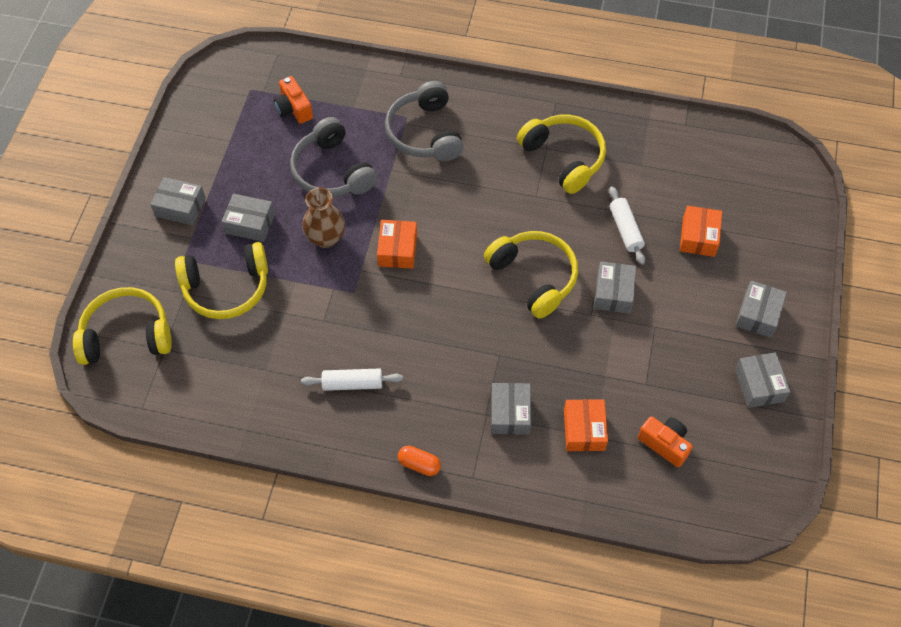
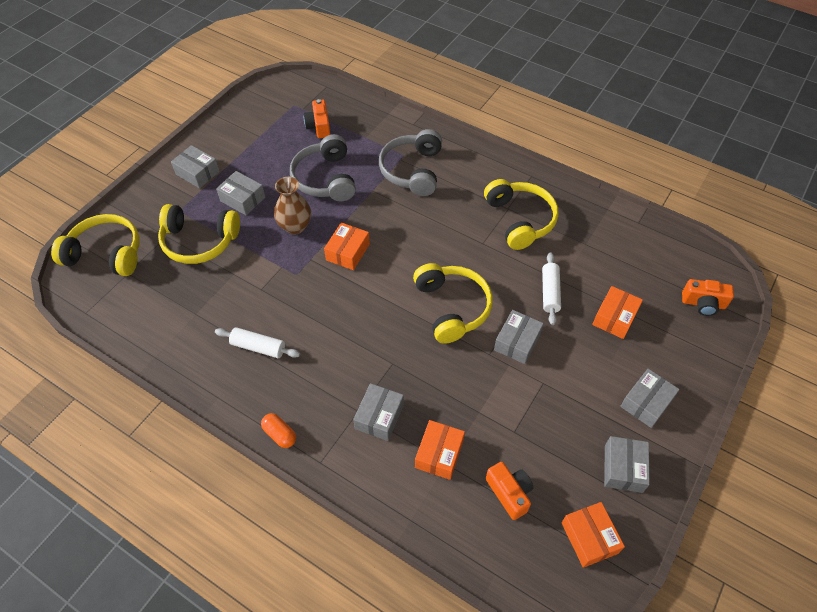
camera: 20 degrees right, 5 degrees down
(751, 459) = (589, 538): none -> orange box
(777, 195) = (703, 303): none -> orange camera

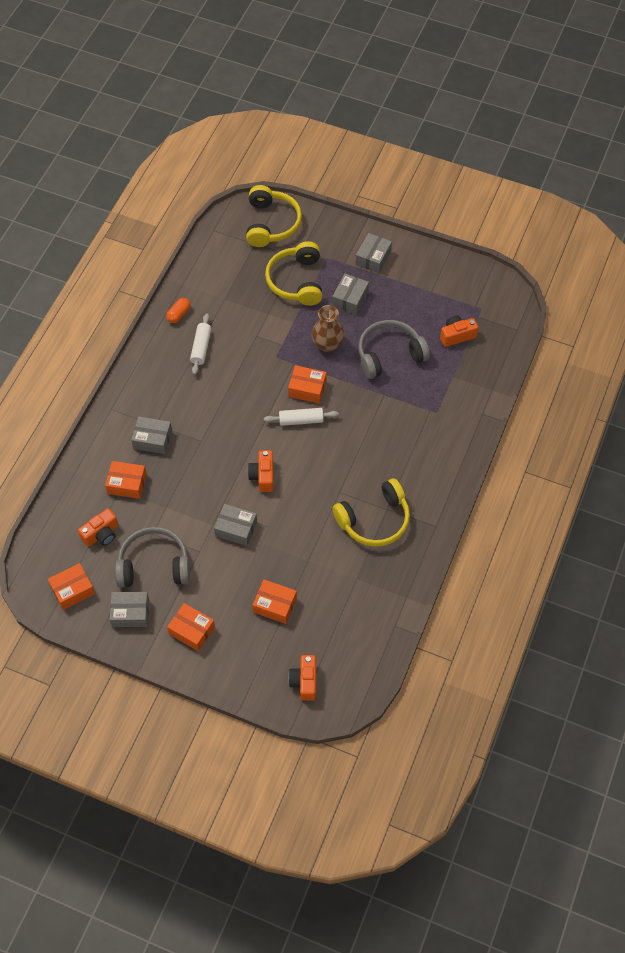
camera: 80 degrees right, 5 degrees up
(280, 434) = (129, 379): orange capsule -> orange capsule (178, 314)
(412, 170) = (417, 423): grey headphones -> grey headphones (154, 565)
(452, 307) = (263, 476): yellow headphones -> orange camera
(550, 292) = (293, 551): white rolling pin -> white rolling pin (301, 420)
(646, 403) = (192, 630): grey box -> orange box

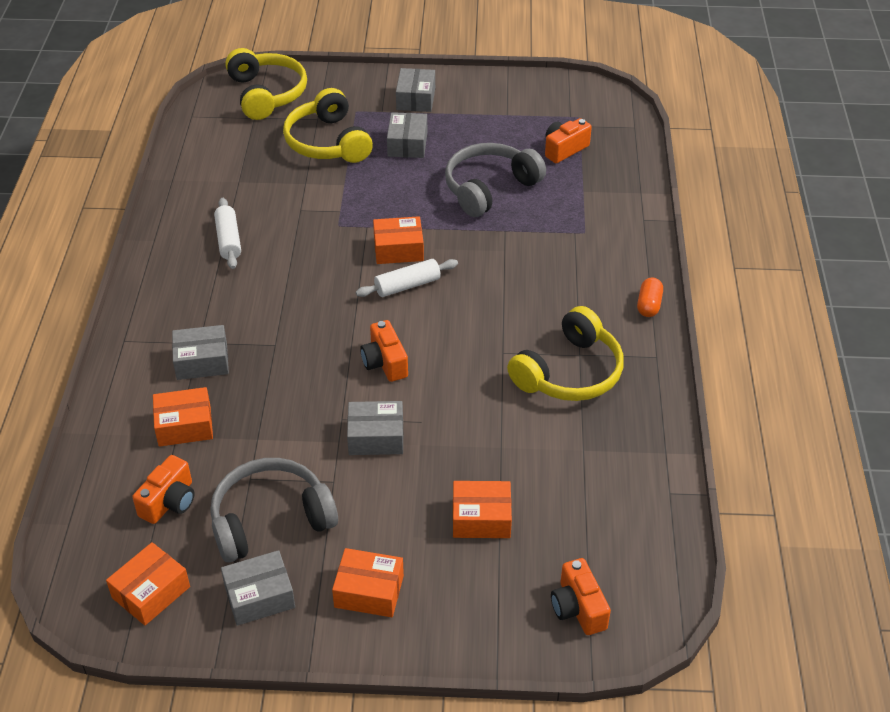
camera: 20 degrees left, 15 degrees down
(178, 314) = (181, 212): orange capsule -> orange capsule (649, 305)
(327, 344) = (402, 196): brown vase -> none

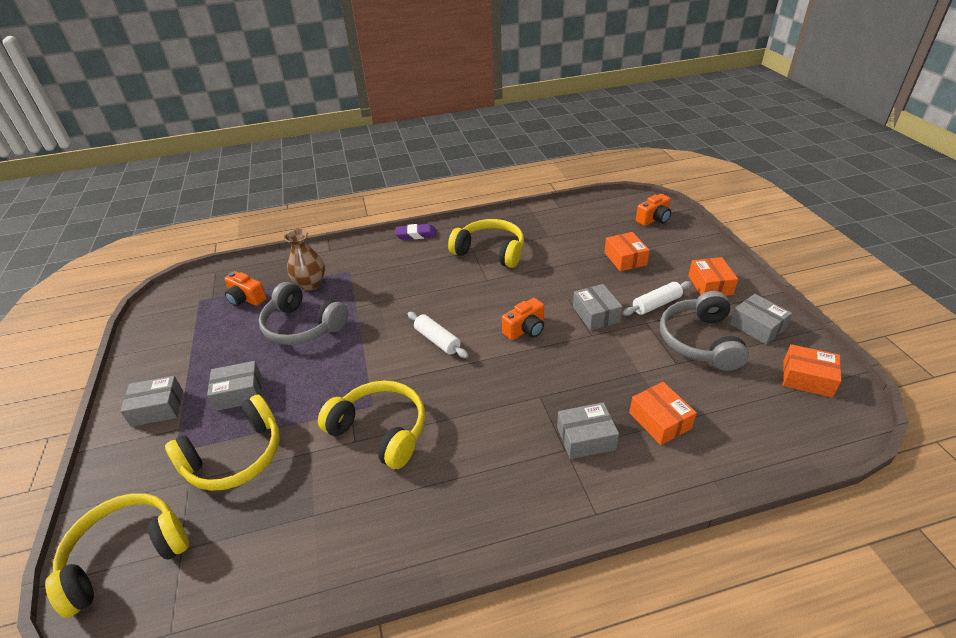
camera: 105 degrees left, 5 degrees down
(169, 502) = (733, 399): orange camera -> none
(202, 361) = (586, 438): grey box -> grey box turned 75 degrees counterclockwise
(228, 240) = (416, 484): white rolling pin -> white rolling pin (656, 304)
(270, 519) = (700, 341): grey headphones -> grey headphones turned 45 degrees clockwise
(302, 227) = (380, 430): none -> yellow headphones
(398, 249) = (395, 357): orange box -> none
(569, 199) = (311, 284): none -> brown vase
(649, 305) = (416, 235): orange capsule -> purple eraser

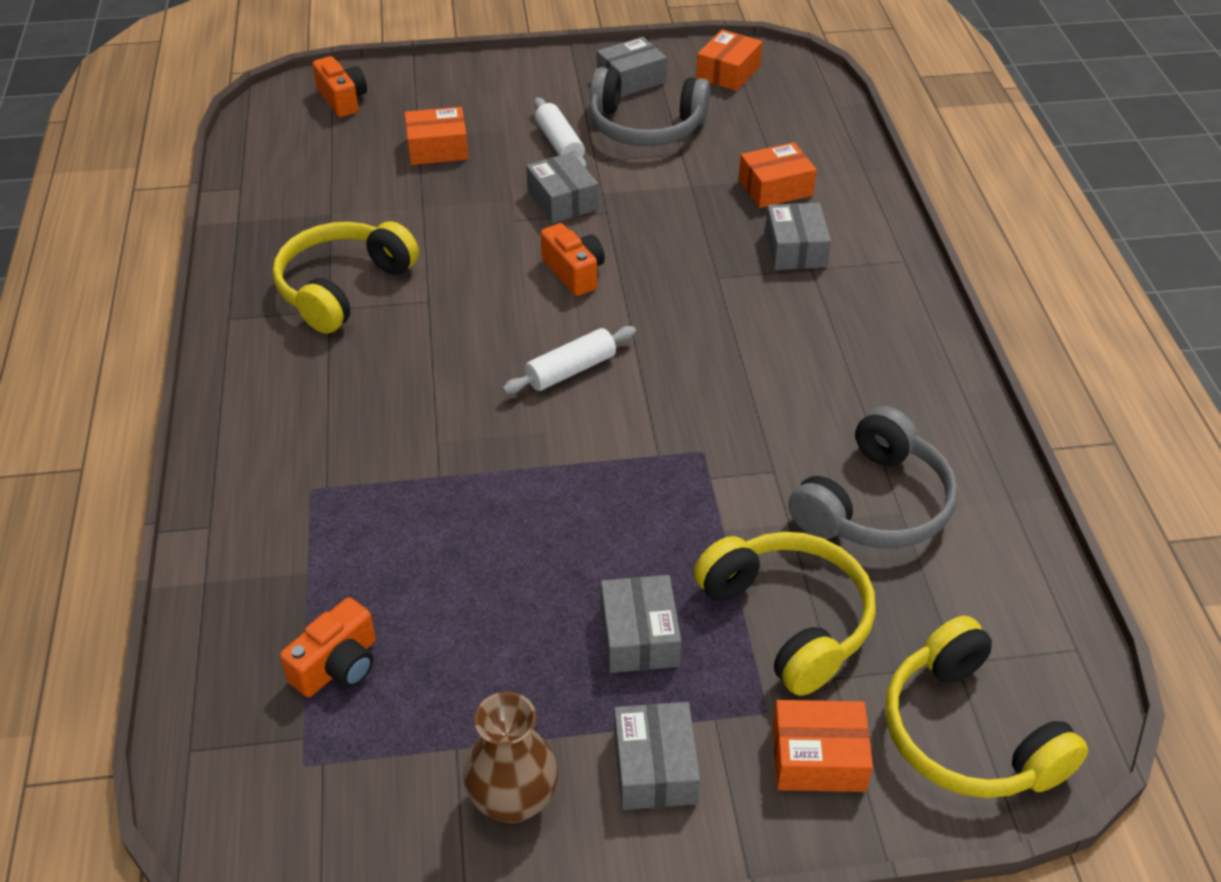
camera: 85 degrees left, 5 degrees up
(303, 326) = (472, 555): grey headphones -> grey headphones (874, 504)
(311, 284) = (332, 551): brown vase -> brown vase (513, 800)
(380, 430) = (757, 441): yellow headphones -> none
(416, 235) = (226, 383): purple eraser -> none
(596, 314) = (562, 200): grey box -> grey box turned 75 degrees clockwise
(710, 285) = (534, 91): orange box -> orange box (818, 758)

